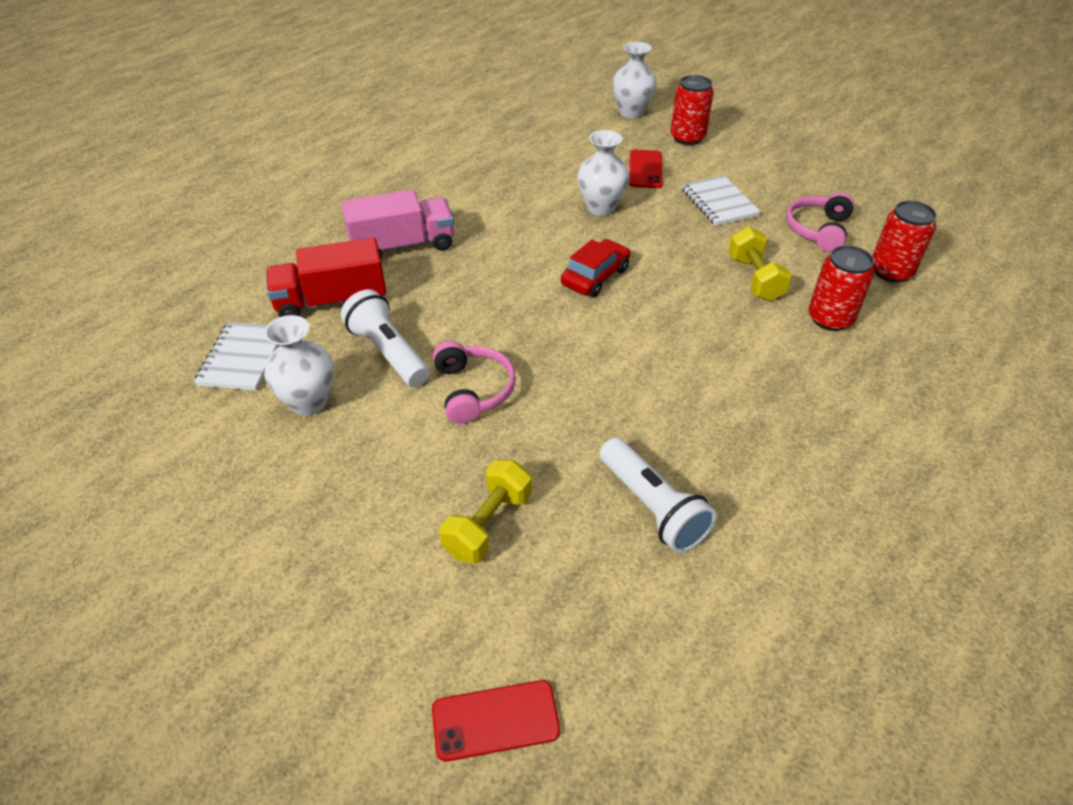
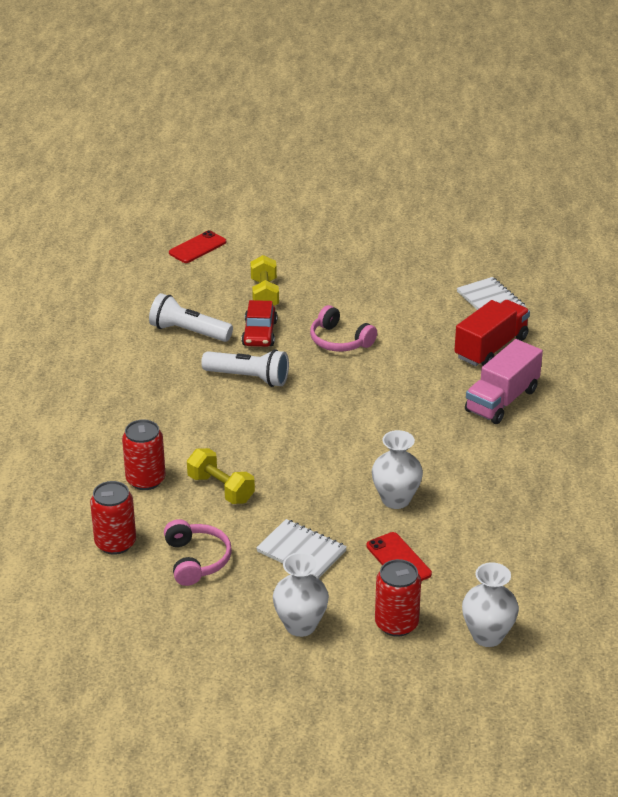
camera: 145 degrees right, 10 degrees down
(309, 402) = (421, 299): white vase -> white vase (300, 625)
(388, 352) = (414, 337): white flashlight -> white flashlight (248, 378)
(595, 276) = (339, 438): red car -> red car (259, 333)

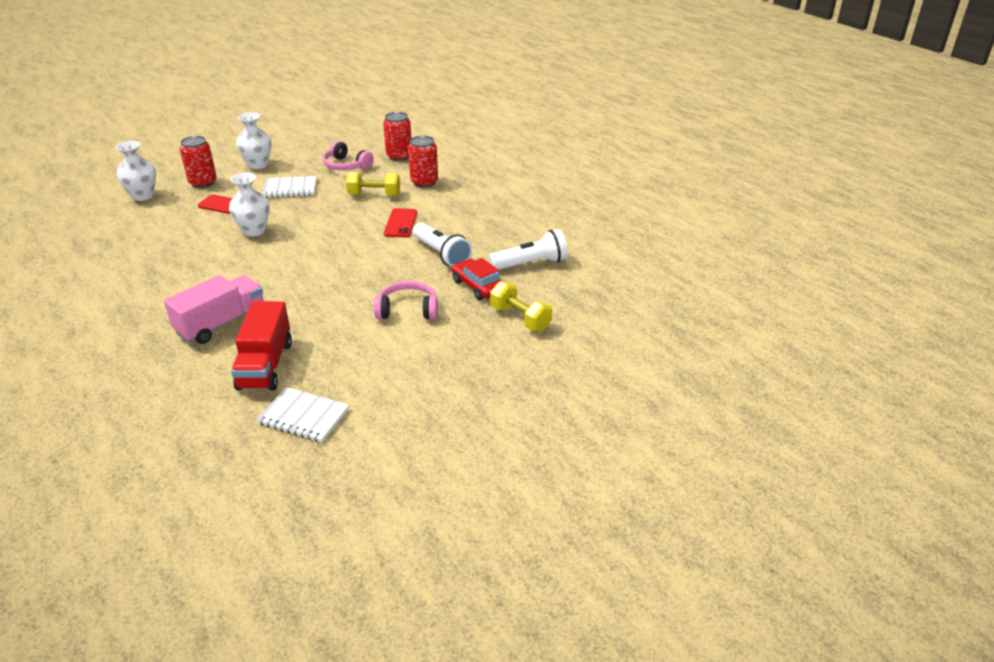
camera: 140 degrees right, 0 degrees up
(197, 247) = (640, 332): red phone -> red phone (401, 223)
(248, 378) = (441, 254): white flashlight -> white flashlight turned 105 degrees counterclockwise
(502, 400) = (221, 323): pink truck -> pink truck turned 45 degrees clockwise

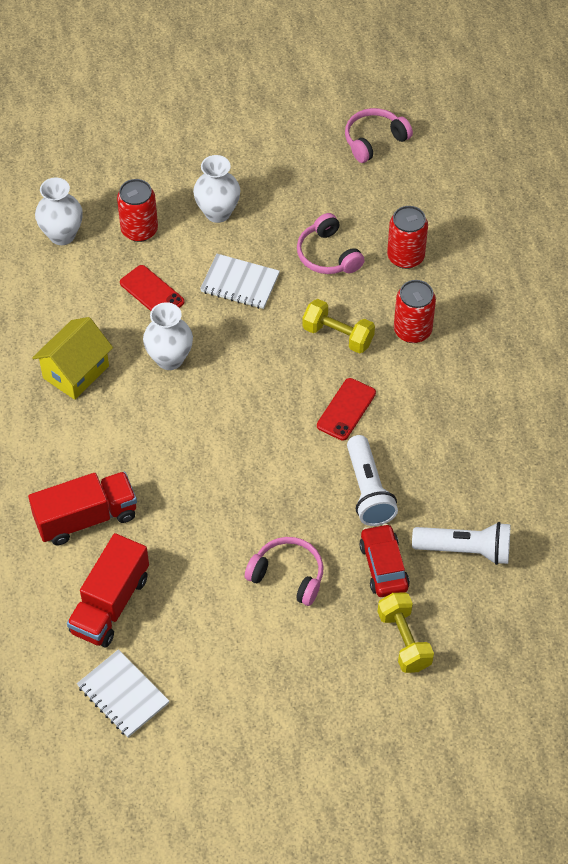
camera: 25 degrees right, 20 degrees up
(180, 253) = (76, 372): none -> yellow house
(221, 323) = (86, 518): pink truck -> red truck
(349, 120) = (374, 140): none -> pink headphones

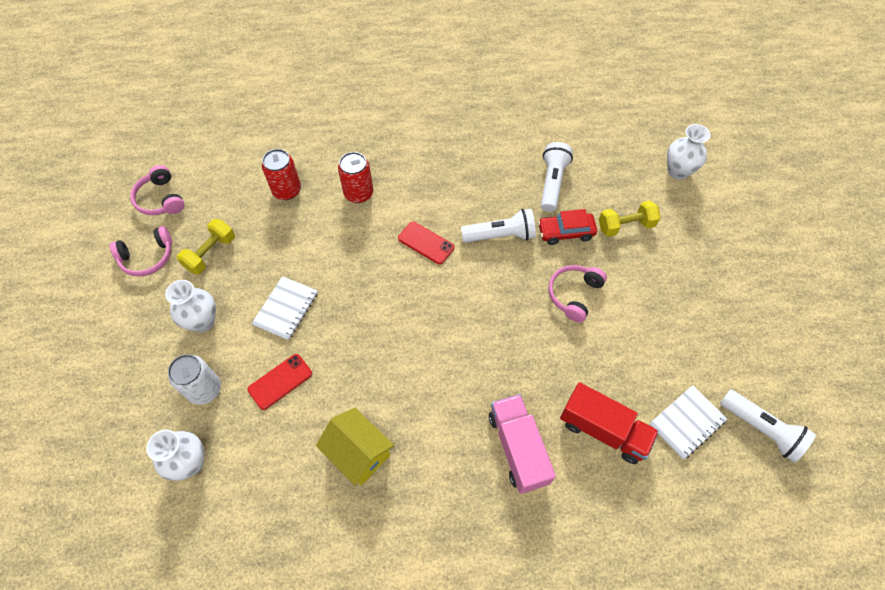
camera: 85 degrees left, 5 degrees up
(86, 518) = (518, 448): red truck -> pink truck
(118, 779) = (761, 429): none -> white flashlight
(139, 230) = (204, 389): red can -> white can
(169, 359) = (357, 370): white vase -> white vase (678, 171)
(328, 255) = (272, 242): pink headphones -> pink headphones (147, 257)
(338, 336) = (354, 242): yellow dumbbell -> yellow dumbbell (211, 253)

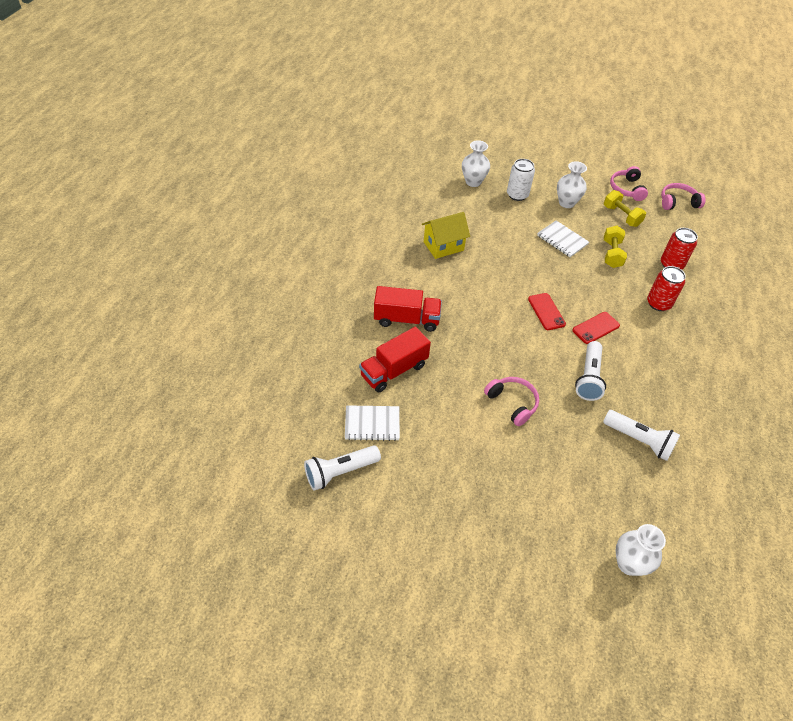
camera: 110 degrees right, 10 degrees down
(280, 381) = (508, 225): red phone -> red phone (546, 311)
(518, 448) = (406, 319): pink truck -> red truck
(565, 232) = (578, 425): red car -> none
(625, 226) = (571, 476): yellow dumbbell -> yellow dumbbell (612, 254)
(686, 422) = (372, 424): white notebook -> white notebook turned 75 degrees counterclockwise

